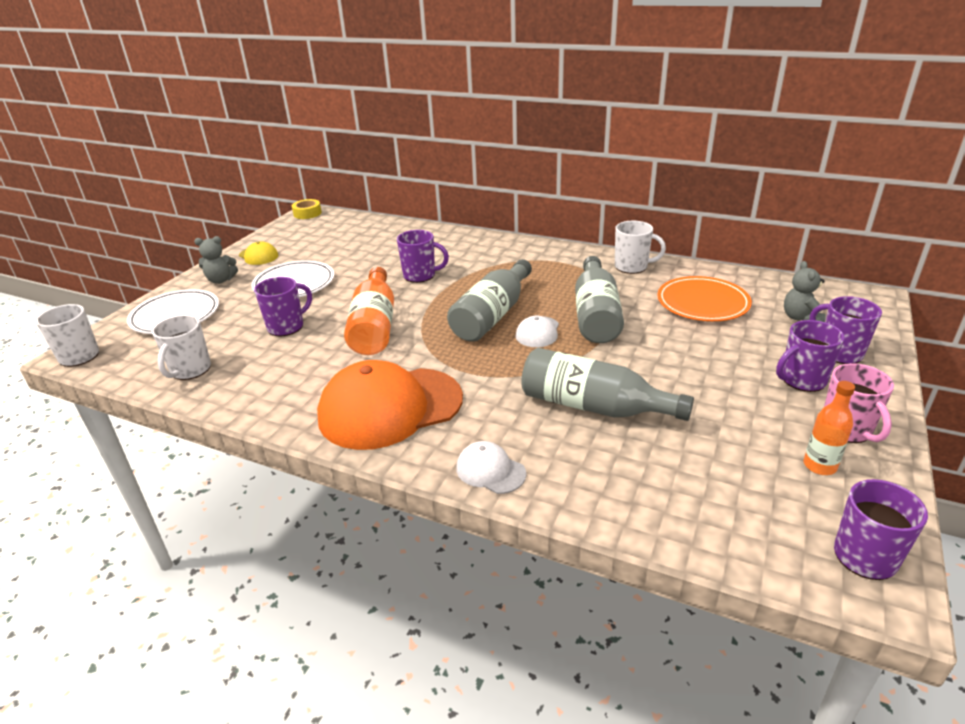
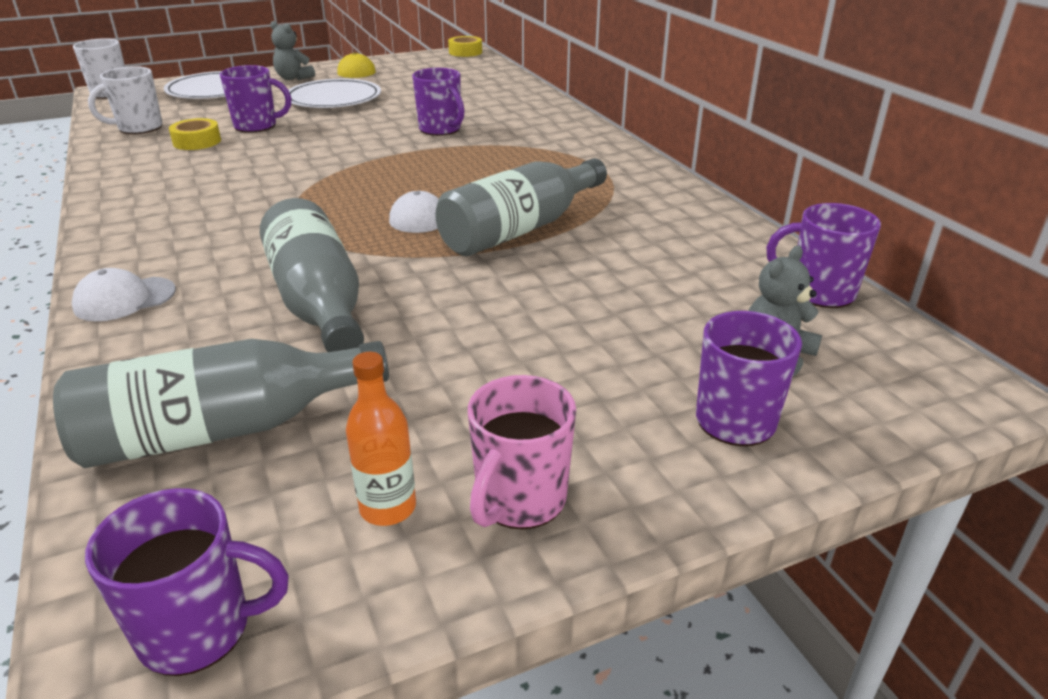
camera: 40 degrees right, 0 degrees up
(269, 358) = (197, 141): none -> yellow tape
(374, 326) = (313, 152): orange bottle -> none
(390, 408) = (180, 214): orange cap -> none
(490, 470) = (124, 299): white cap -> white cap turned 105 degrees counterclockwise
(492, 315) = (422, 185): grey bottle -> grey bottle (222, 430)
(632, 267) = (674, 204): white mug -> none
(702, 302) = (675, 274): orange plate -> none
(802, 380) = (599, 415): purple mug -> purple mug (819, 292)

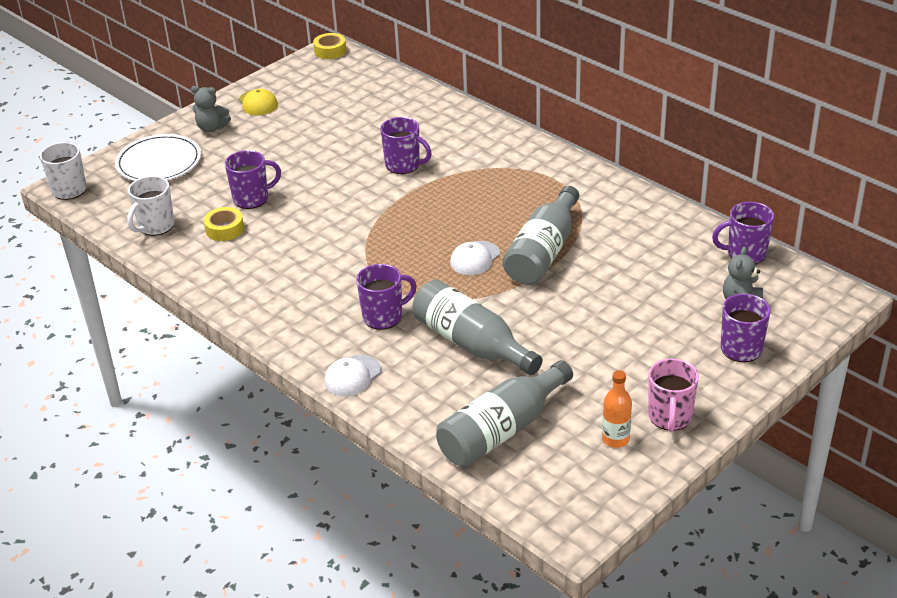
camera: 20 degrees left, 5 degrees up
(198, 630) = (584, 508): purple mug -> purple mug (384, 317)
(333, 98) = (278, 148): white plate -> none

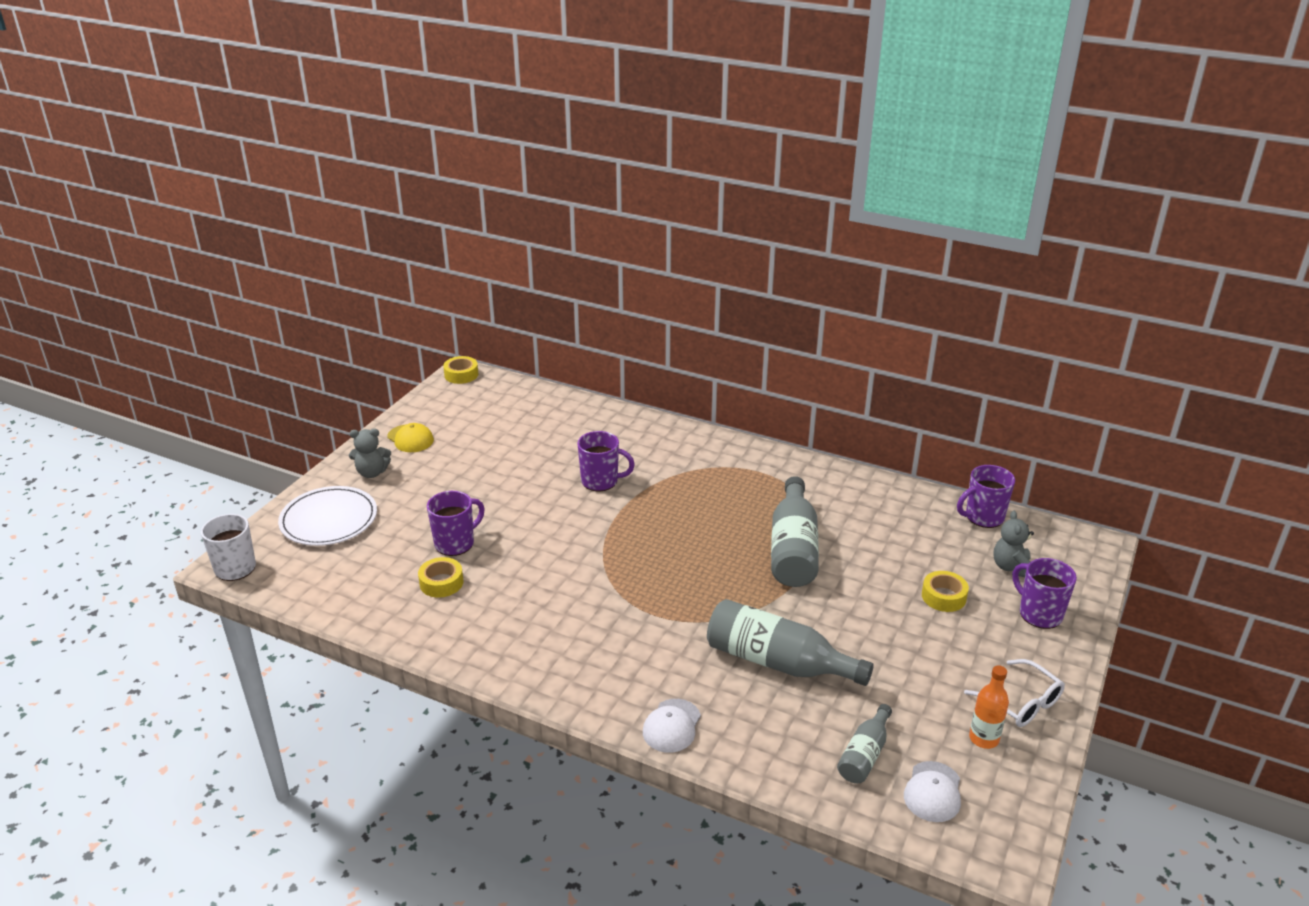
camera: 20 degrees left, 5 degrees down
(155, 226) = (359, 593): white mug -> none
(384, 317) = (669, 650): purple mug -> none
(475, 258) = (728, 568): white cap -> white cap (933, 792)
(501, 430) = (864, 755): grey bottle -> grey bottle, size x0.55
(658, 317) = (943, 597): none -> yellow tape
(670, 417) = (1020, 702): pink mug -> white glasses

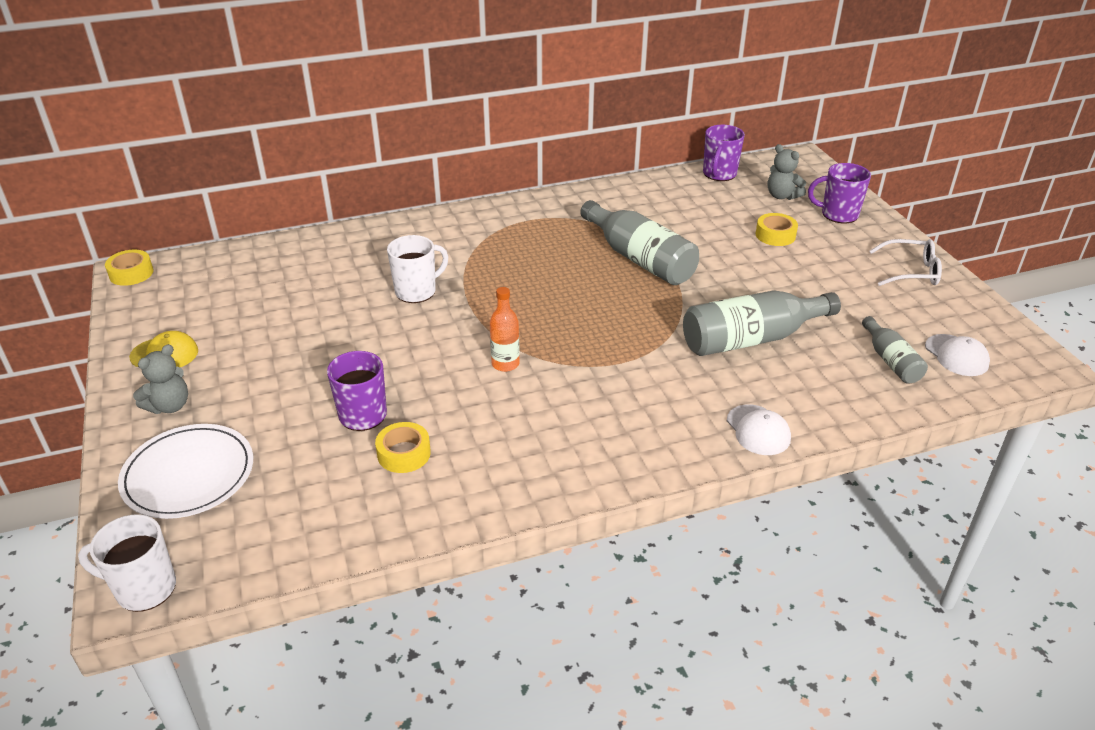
camera: 45 degrees left, 5 degrees up
(601, 481) = (417, 291): purple mug -> white mug
(984, 739) = (928, 305): orange bottle -> orange bottle (505, 364)

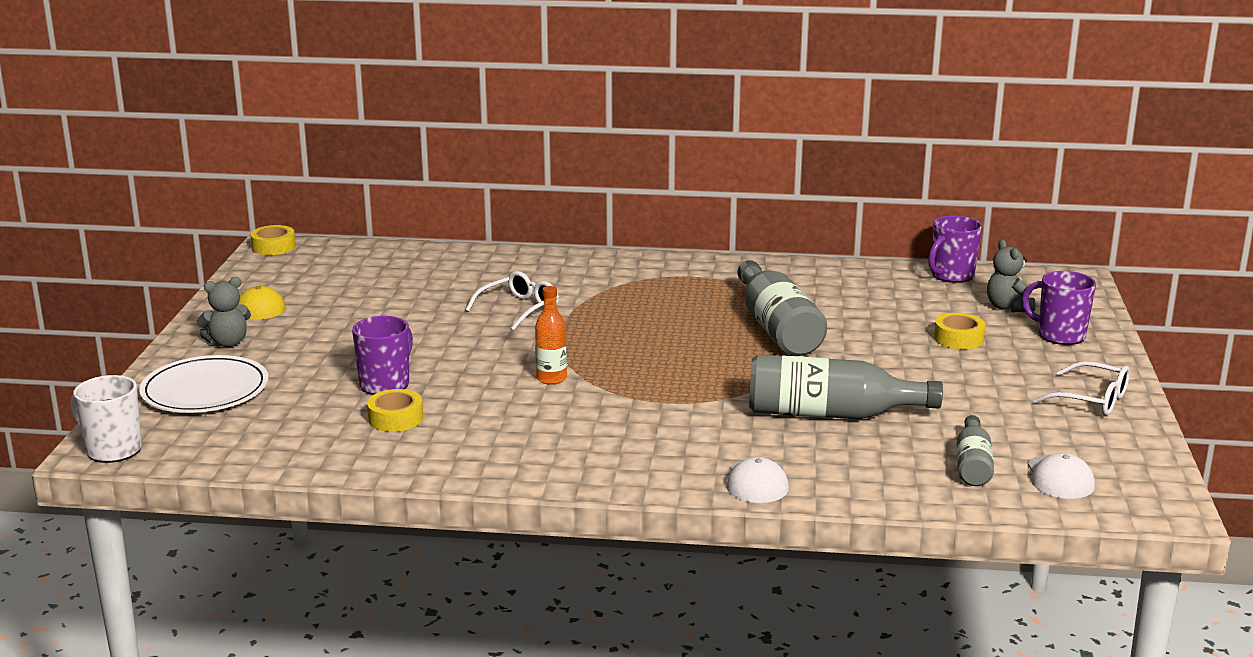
camera: 25 degrees right, 15 degrees down
(417, 291) = (519, 309): white mug -> white glasses

